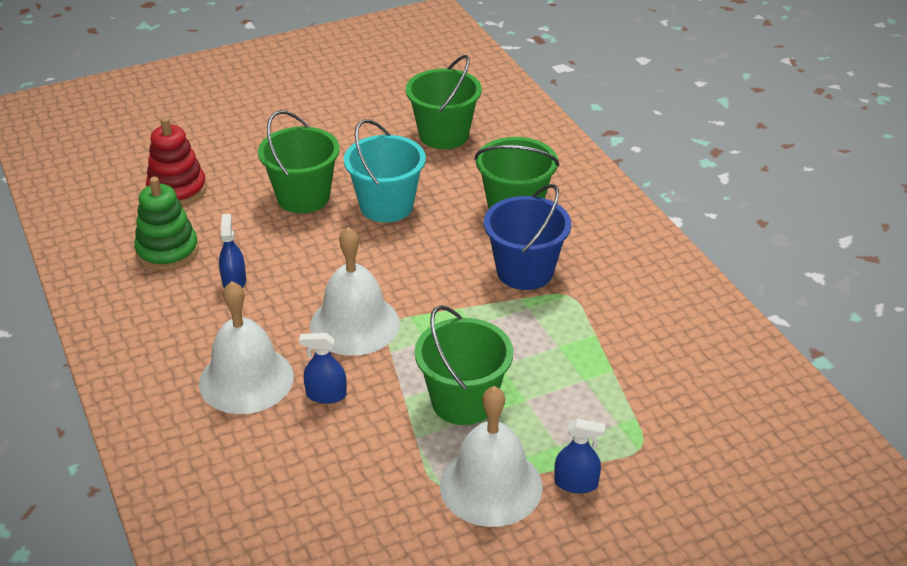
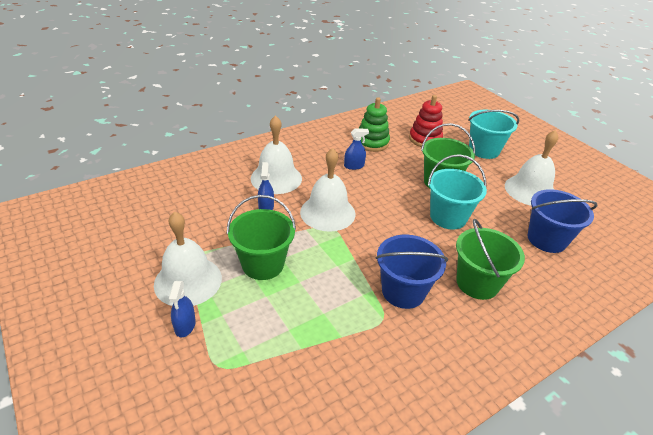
camera: 80 degrees right, 0 degrees up
(229, 137) = (484, 150): none -> turquoise bucket
(341, 121) = (530, 190): none -> white bell
(444, 135) = (546, 239): green bucket -> blue bucket

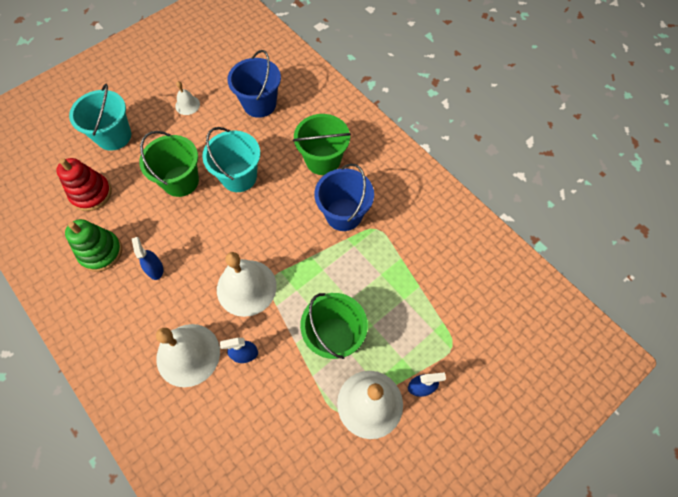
camera: 95 degrees left, 25 degrees up
(530, 190) = (187, 105): white bell -> white bell, size x0.49

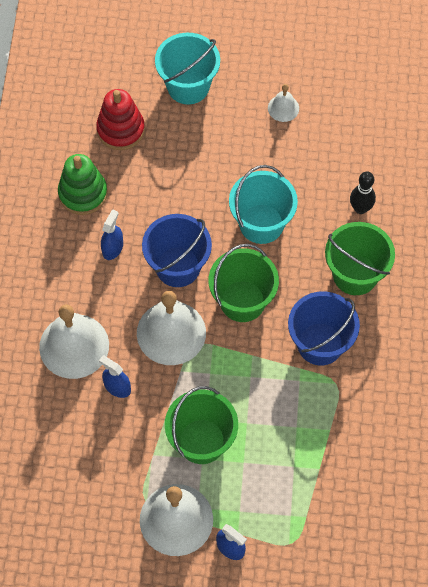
camera: 45 degrees right, 0 degrees up
(180, 181) = (206, 183): green bucket -> green bucket (242, 301)
(259, 104) = (352, 164): blue bucket -> blue bucket (178, 267)
(288, 123) = (360, 208): none -> black bowling pin

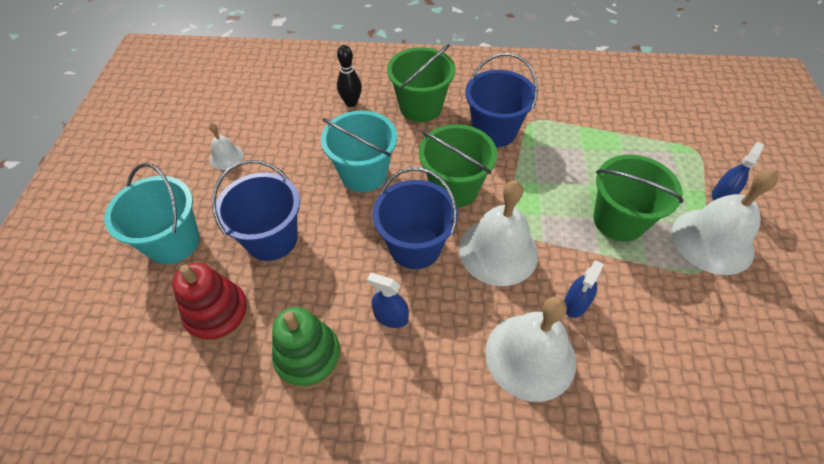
camera: 90 degrees left, 10 degrees down
(189, 157) = (271, 239): none -> blue bucket

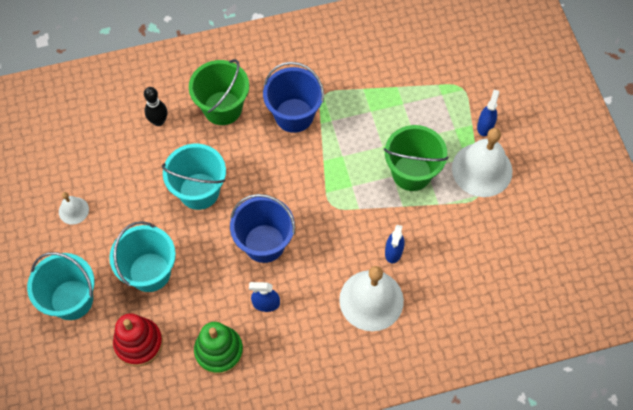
camera: 20 degrees left, 10 degrees up
(271, 239) = (150, 272): blue bucket -> turquoise bucket
(454, 188) = (278, 182): green bucket -> none
(498, 251) = (328, 227): white bell -> none

